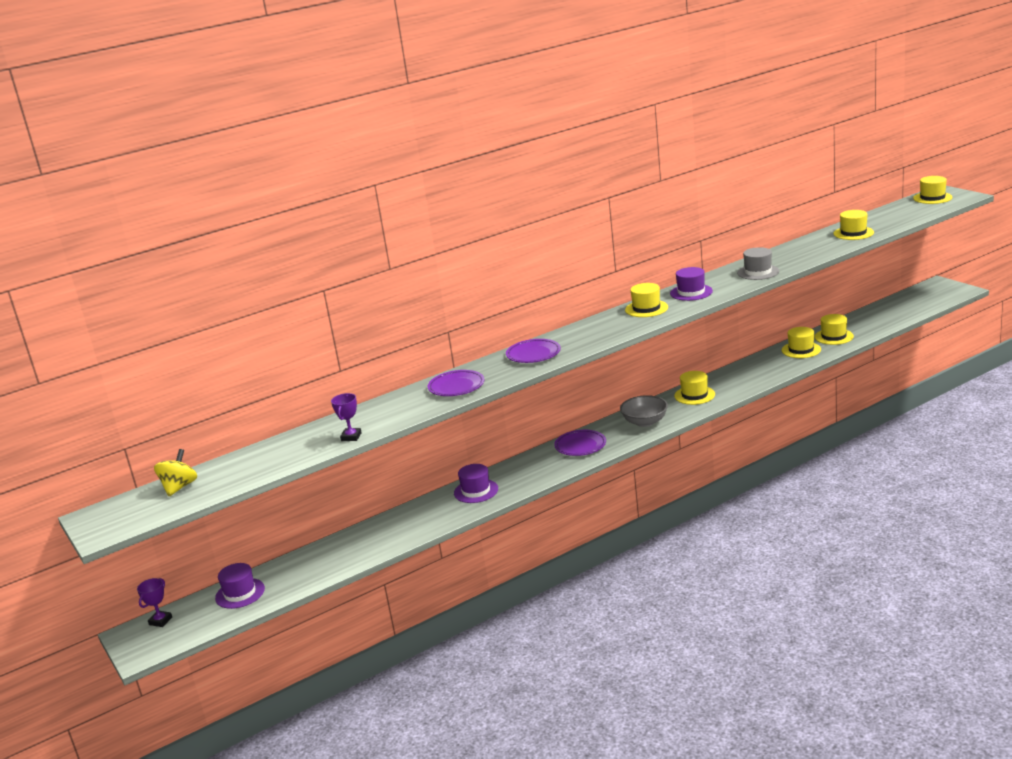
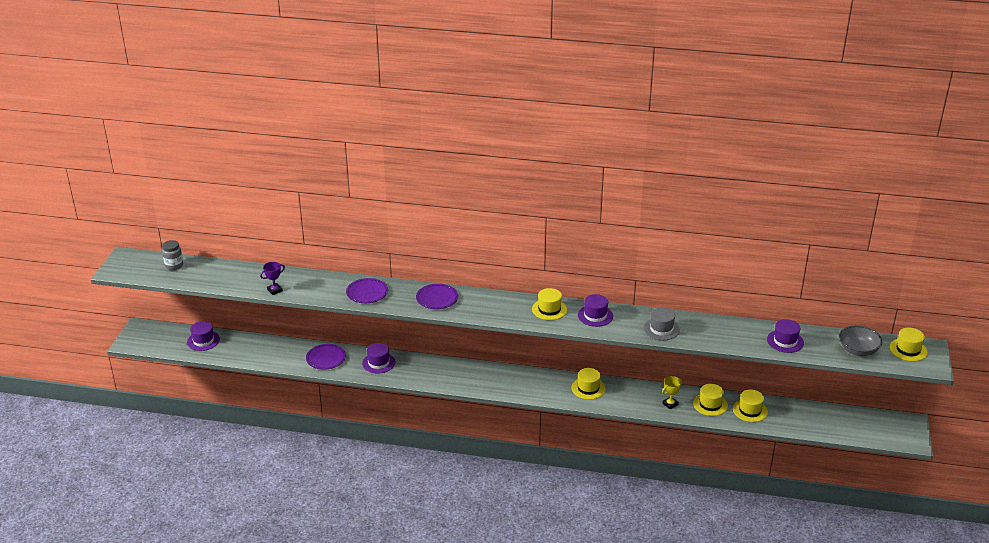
camera: 40 degrees right, 10 degrees up
(160, 621) = (158, 330): purple trophy -> none
(179, 487) = (174, 266): yellow spinning top -> grey jar
(580, 446) = (471, 374): purple plate -> purple plate (326, 359)
(645, 422) = (529, 385): grey bowl -> grey bowl (858, 350)
(774, 366) = (670, 404): none -> yellow trophy
(853, 233) = (785, 341): yellow hat -> purple hat

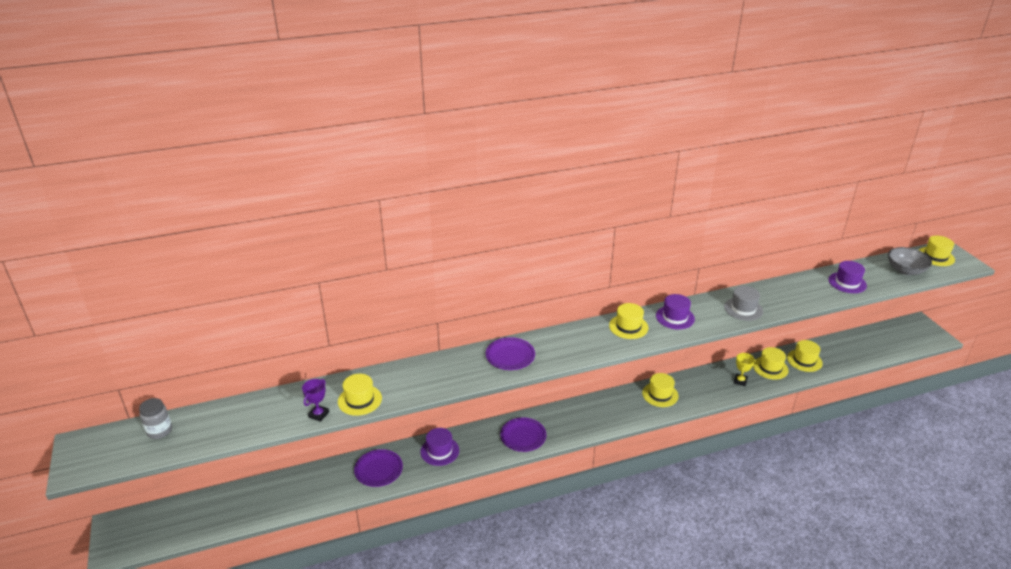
camera: 30 degrees left, 0 degrees up
(203, 340) = (213, 508): purple hat -> none
(308, 291) = (359, 400): none -> yellow hat
(367, 293) = (430, 377): purple plate -> purple plate (523, 436)

